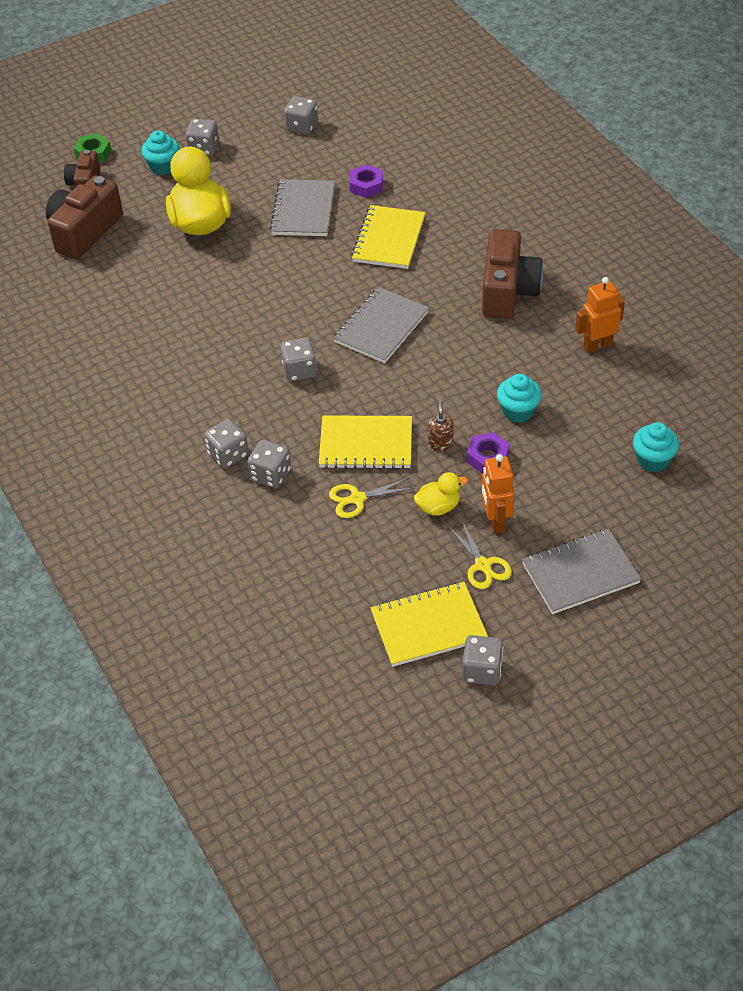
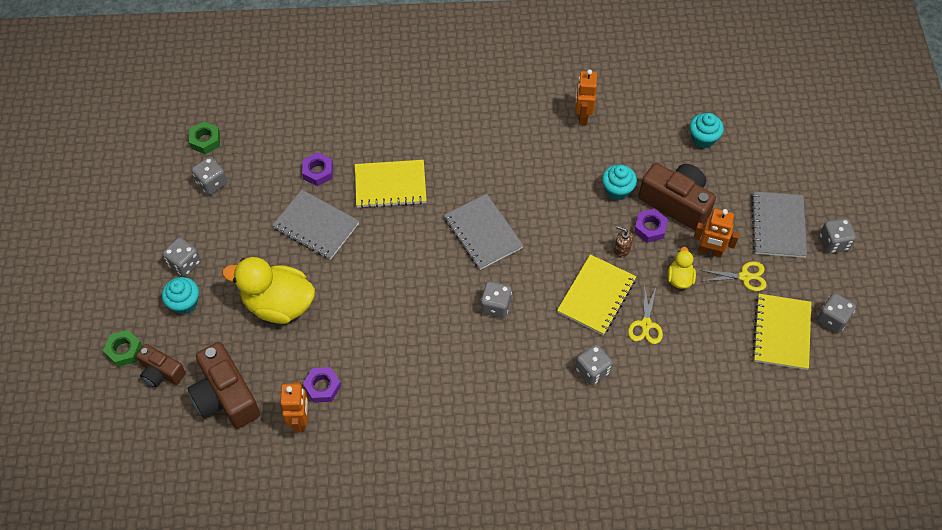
camera: 65 degrees left, 10 degrees up
(87, 288) = (300, 420): none -> orange robot
(131, 287) = (322, 387): none -> purple nut
(228, 455) = (555, 391): grey dice -> grey dice (833, 242)
(345, 102) = (205, 140): none -> green nut
(389, 239) = (390, 185): yellow notebook -> yellow notebook turned 45 degrees counterclockwise
(508, 291) = (496, 139): brown camera -> brown camera (676, 203)

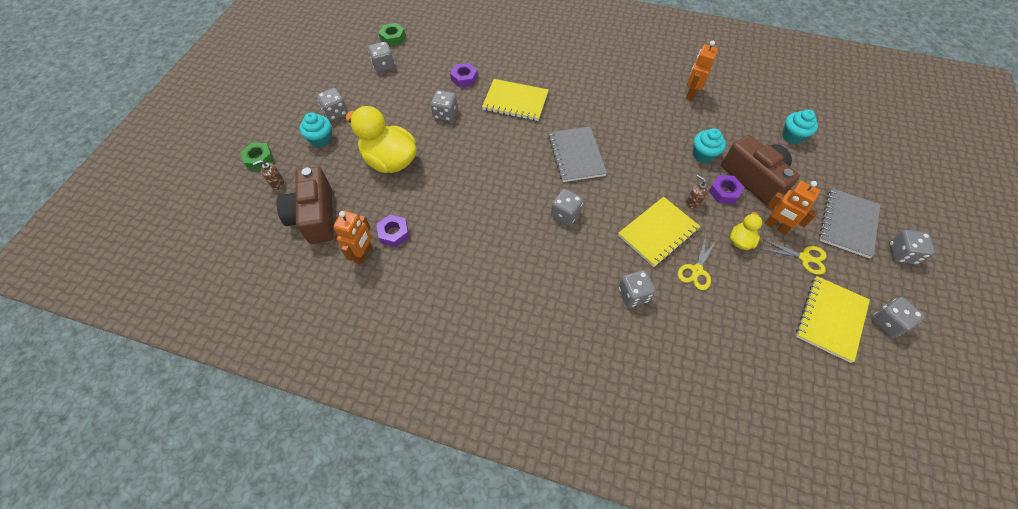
camera: 20 degrees right, 0 degrees up
(161, 372) = (277, 183): brown camera -> brown soap dispenser
(316, 226) = (445, 114): grey notebook -> grey dice

